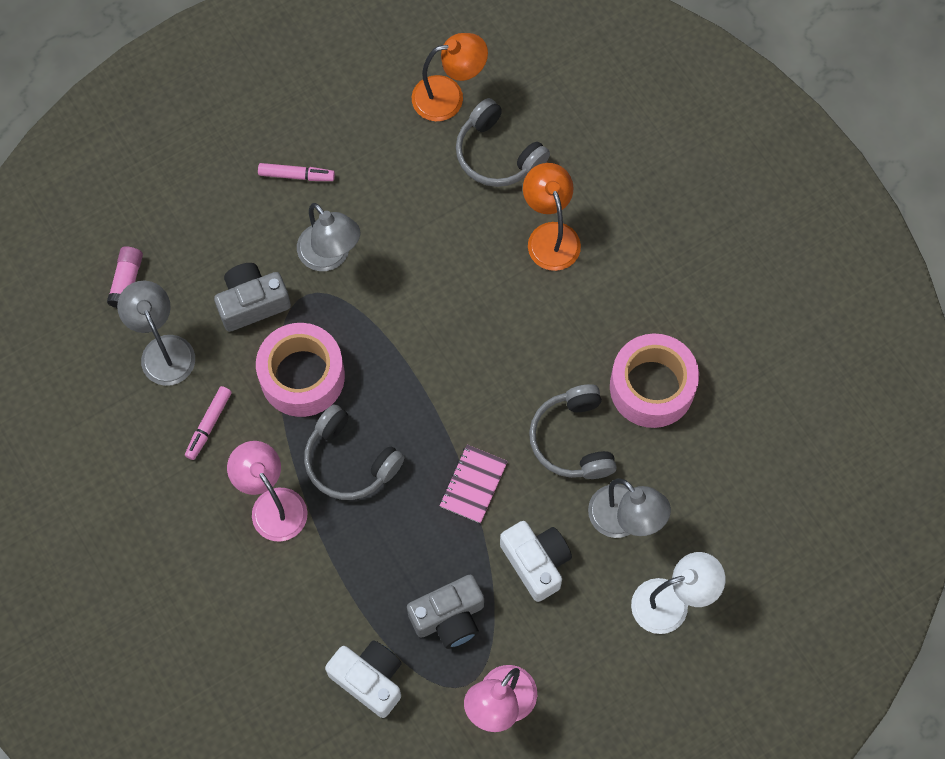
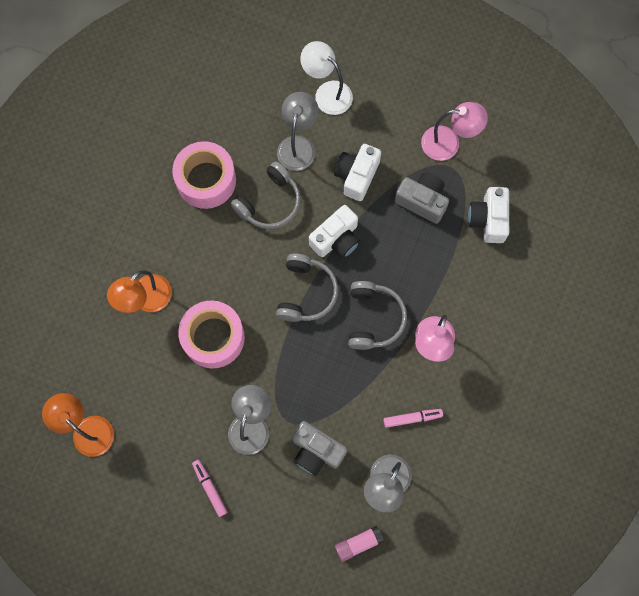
camera: 125 degrees left, 5 degrees up
(302, 376) = (342, 384): pink tape -> pink tape (213, 337)
(473, 484) = (336, 239): pink notebook -> white camera
(497, 154) = (109, 370): grey headphones -> grey headphones (306, 292)

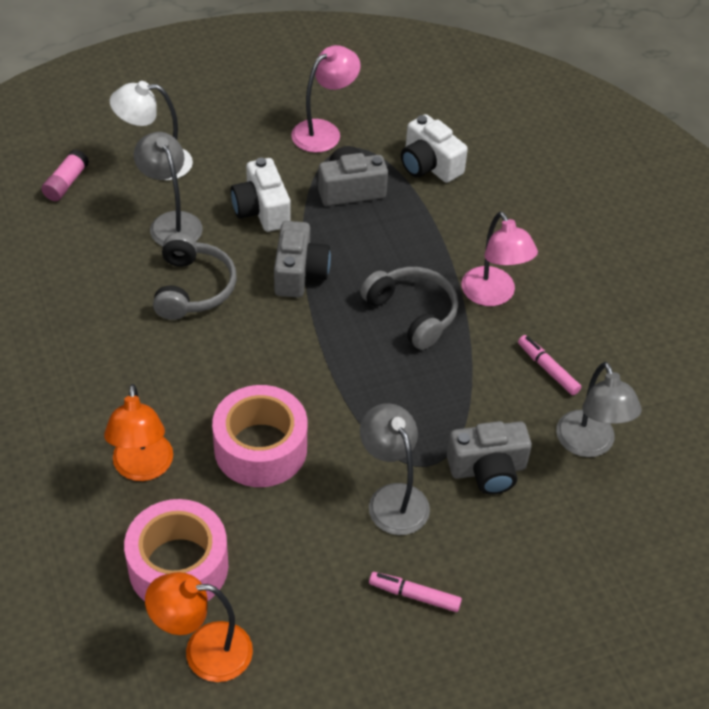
camera: 45 degrees left, 25 degrees down
(206, 180) = (99, 313): pink tape -> pink tape (178, 566)
(306, 292) = (318, 338): grey headphones -> none
(336, 239) = (299, 273): white camera -> grey camera
(358, 543) = (626, 520): pink glue stick -> pink glue stick (66, 183)
(412, 418) = (547, 369): pink marker -> pink marker turned 75 degrees counterclockwise

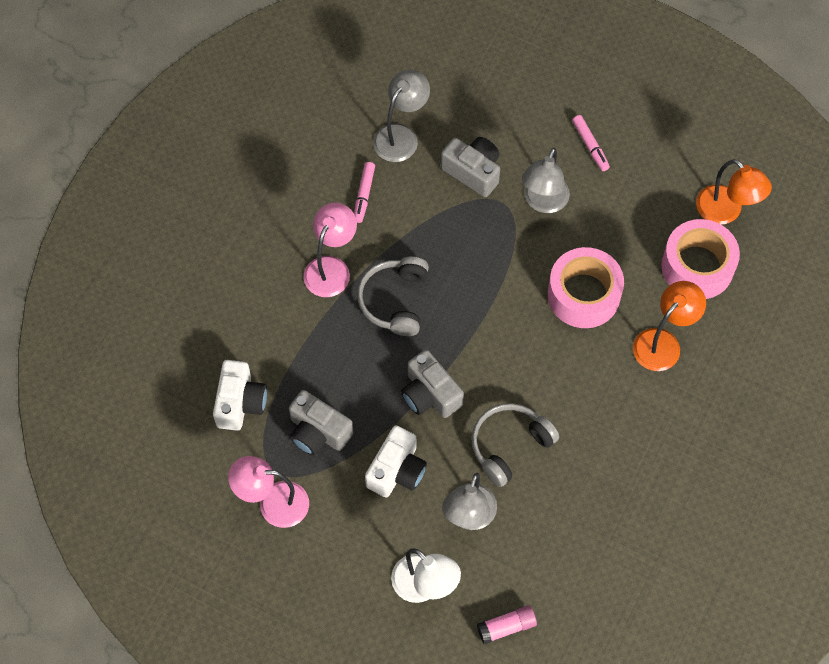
camera: 130 degrees left, 15 degrees up
(299, 273) = (430, 394): grey camera -> grey camera turned 90 degrees counterclockwise

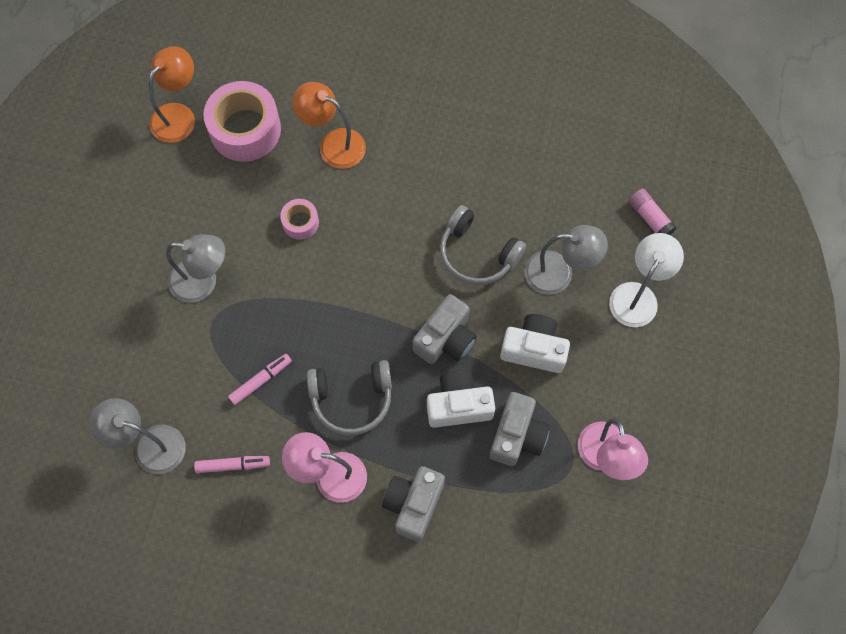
camera: 105 degrees left, 5 degrees up
(240, 402) = (509, 524): white camera -> white camera (458, 405)
(473, 172) = (180, 359): grey camera -> grey camera (413, 504)
(583, 295) = (300, 222): pink tape -> pink tape, size x0.50
(590, 146) = (126, 251): pink marker -> pink marker (261, 380)

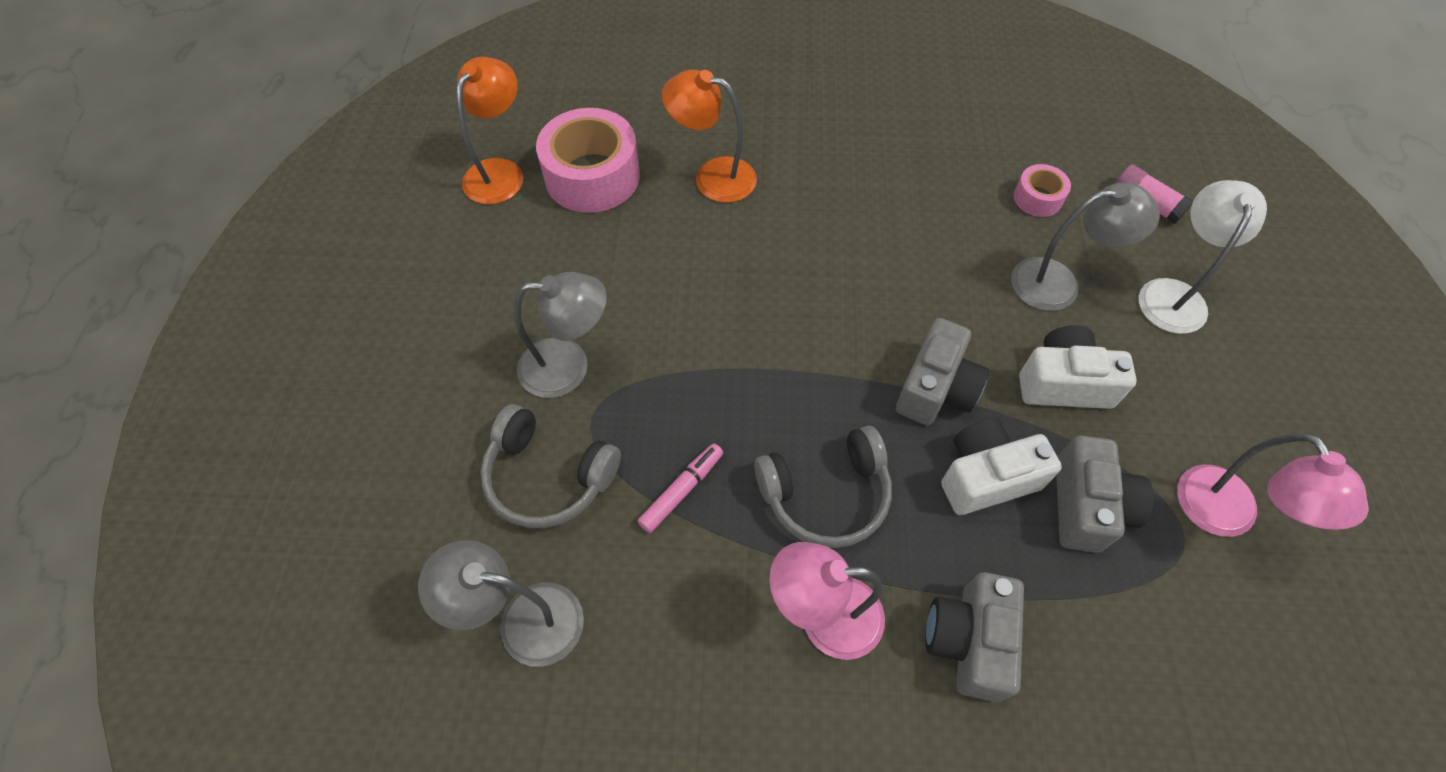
camera: 10 degrees left, 10 degrees down
(233, 465) = (665, 629): pink marker -> none
(300, 222) = (691, 272): pink tape -> pink tape (1037, 198)
(477, 254) = (942, 275): grey headphones -> grey headphones (548, 476)

